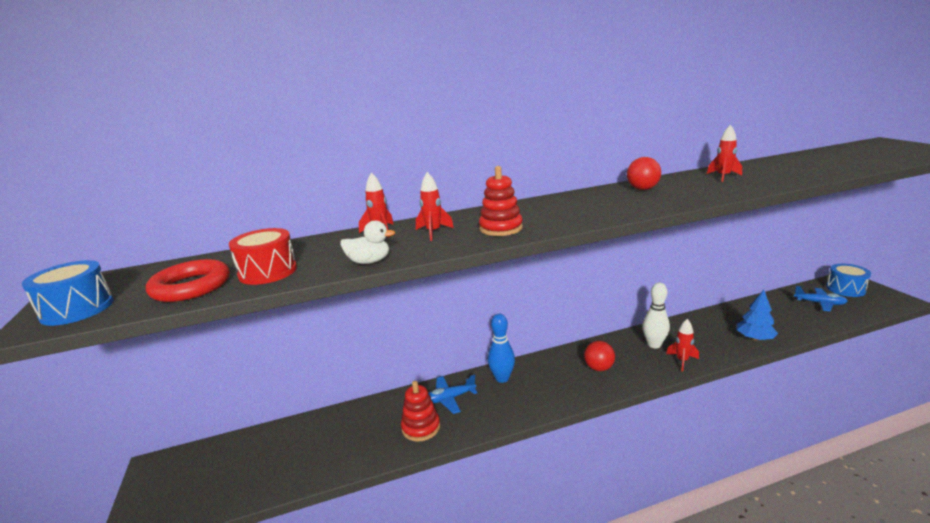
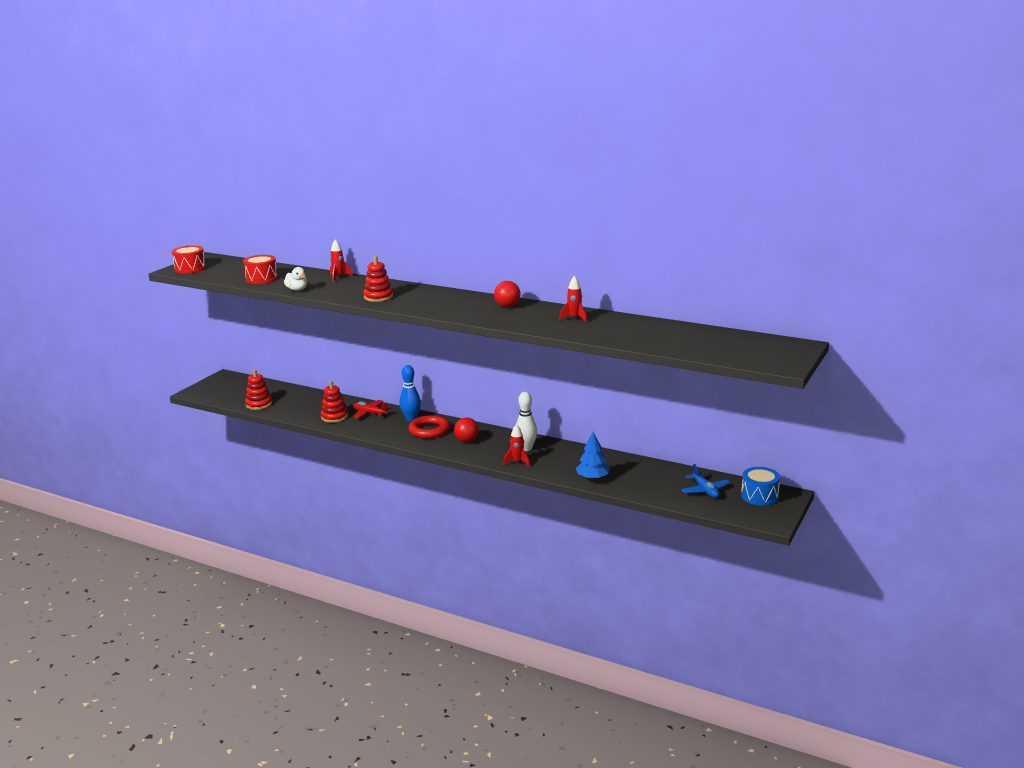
camera: 45 degrees right, 0 degrees up
(77, 309) = (190, 268): blue drum -> red drum
(191, 286) = (231, 274): red ring -> red ring (429, 430)
(286, 475) = (259, 404): none -> red stacking toy
(433, 232) = (352, 287): red rocket -> none
(449, 398) = (369, 413): blue plane -> red plane

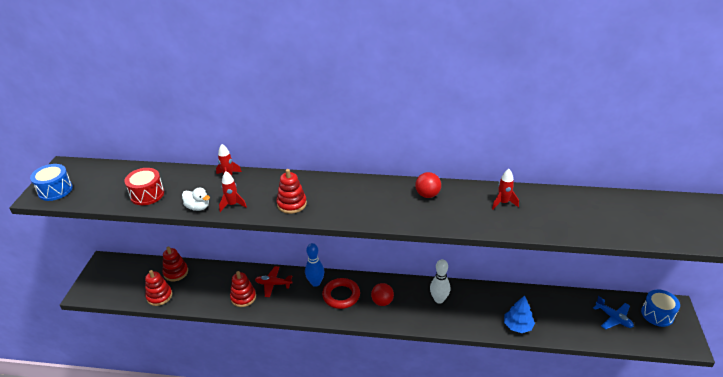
camera: 20 degrees left, 15 degrees up
(190, 268) = (55, 190): red drum -> blue drum
(284, 392) = (176, 272): none -> red stacking toy
(517, 462) = (443, 321): red rocket -> red rocket (232, 205)

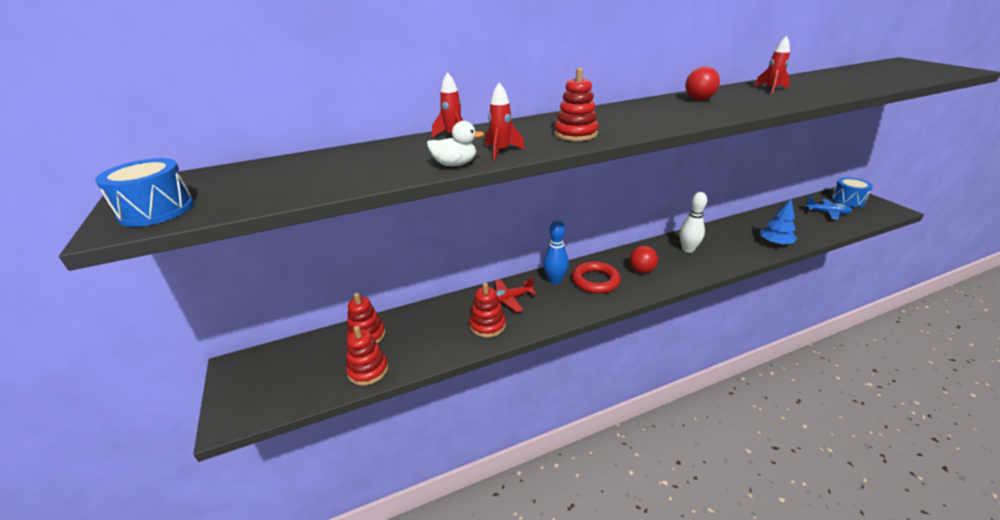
camera: 30 degrees left, 5 degrees down
(147, 194) = (352, 174): red drum -> none

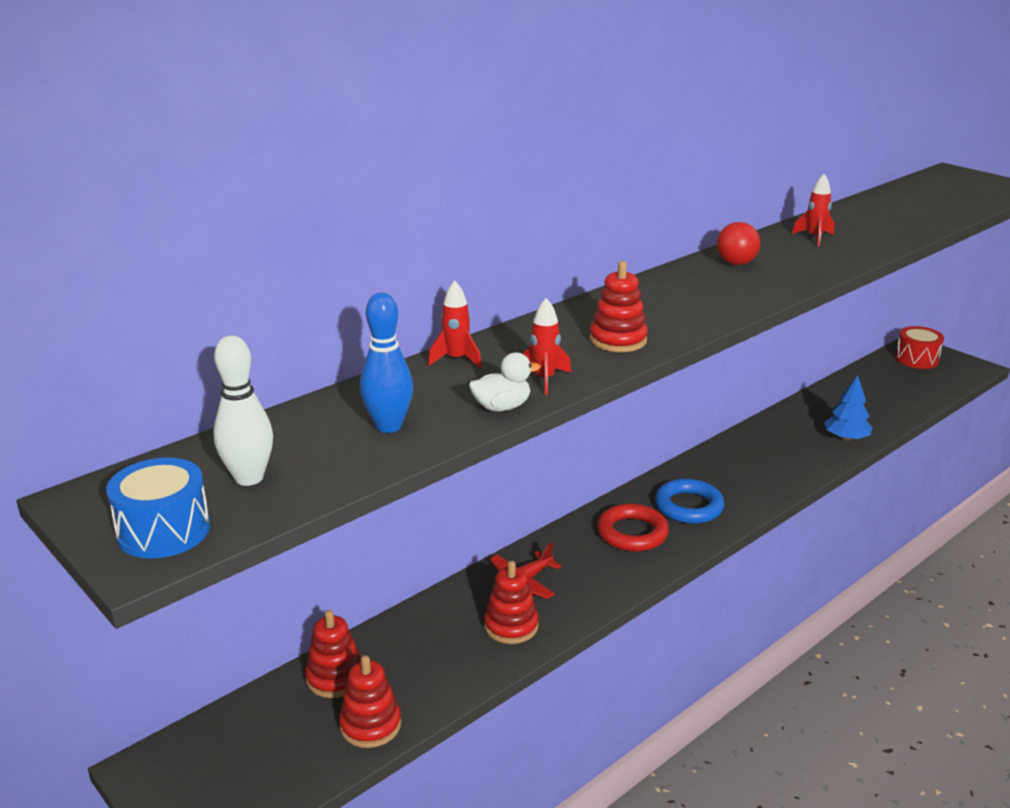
camera: 20 degrees left, 5 degrees down
(555, 280) = (575, 542): blue bowling pin -> blue bowling pin (388, 426)
(641, 270) = (688, 506): red ball -> blue ring
(688, 249) = (738, 465): white bowling pin -> white bowling pin (249, 478)
(827, 212) = (896, 382): blue plane -> none
(847, 200) = (916, 359): blue drum -> red drum

